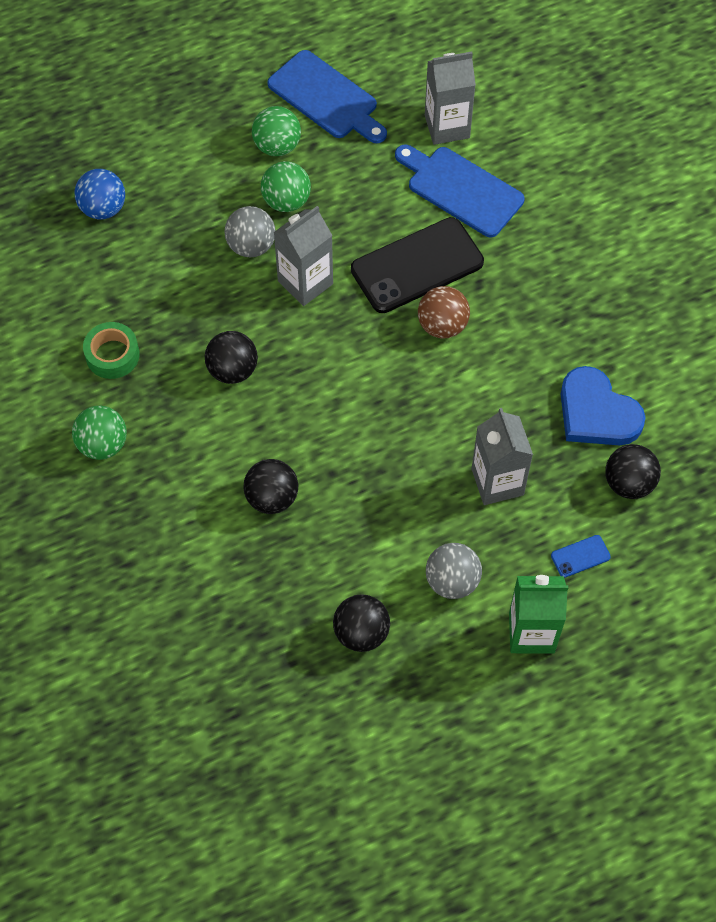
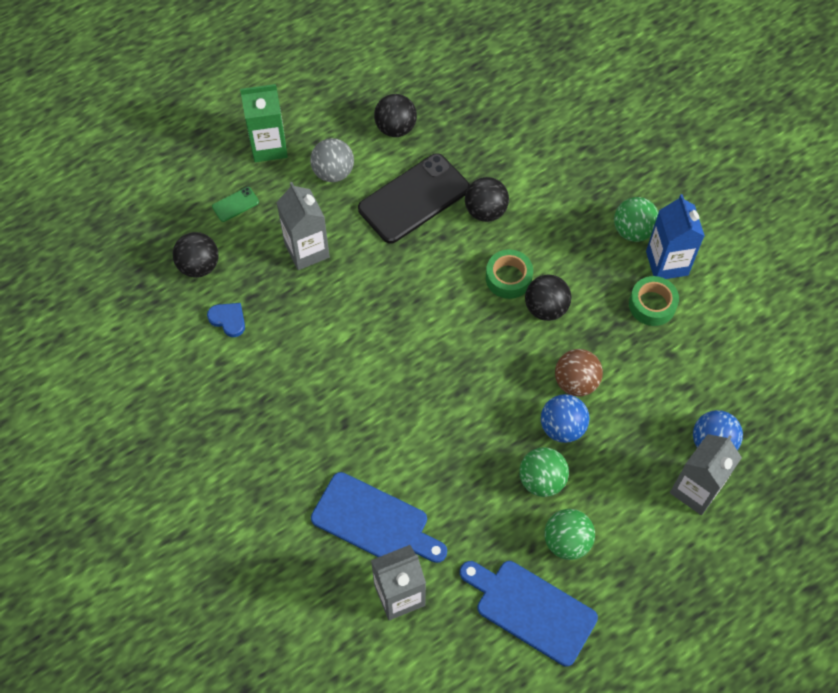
camera: 170 degrees right, 0 degrees up
(78, 399) = (667, 263): none -> blue carton
(251, 246) = (562, 427): grey ball -> blue ball
(266, 411) = (508, 278): none -> green tape
(305, 282) = (503, 398): grey carton -> grey carton (695, 490)
(417, 266) = (404, 432): black phone -> black phone (414, 199)
(442, 325) = (371, 377): brown ball -> brown ball (576, 382)
(580, 556) = (235, 204): blue phone -> green phone
(596, 413) = (228, 320): blue heart -> blue heart, size x0.51

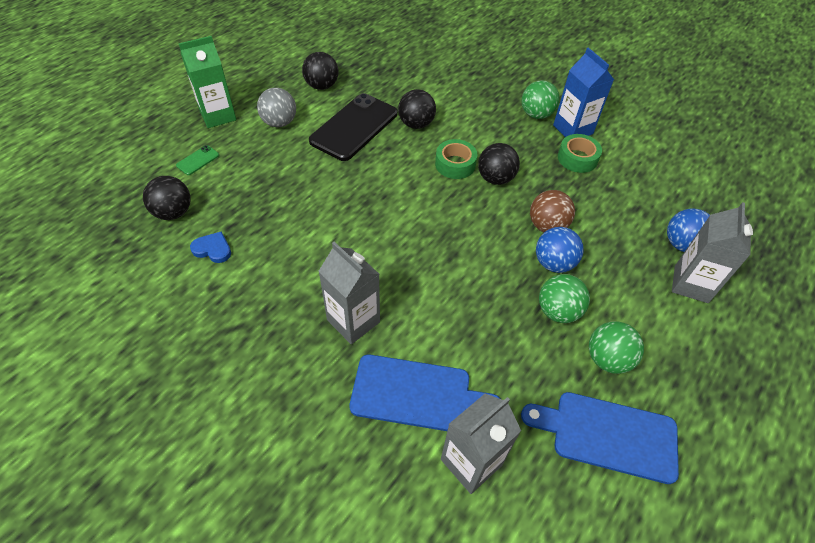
camera: 20 degrees left, 10 degrees down
(307, 250) = (273, 180): grey carton -> grey carton (353, 321)

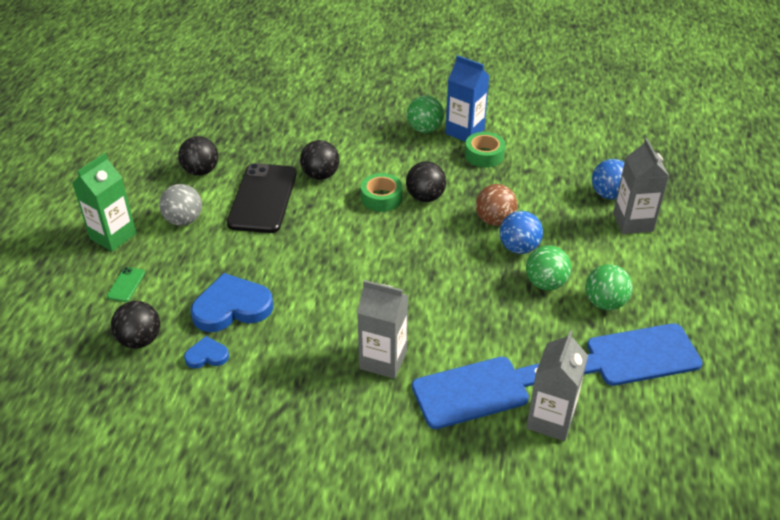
camera: 25 degrees left, 10 degrees down
(262, 214) = (232, 307): none -> blue heart

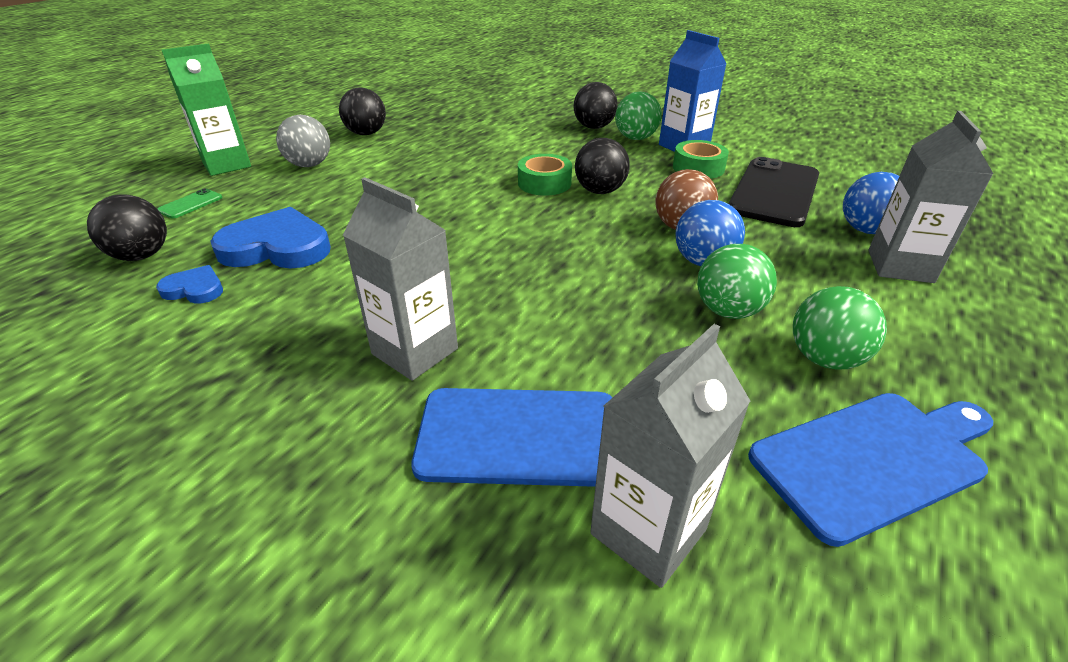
camera: 20 degrees right, 5 degrees down
(263, 198) = (408, 162): black phone -> black phone (774, 192)
(320, 175) = (488, 155): black ball -> black ball (594, 127)
(638, 356) = (873, 460): blue cutting board -> blue cutting board turned 150 degrees clockwise

